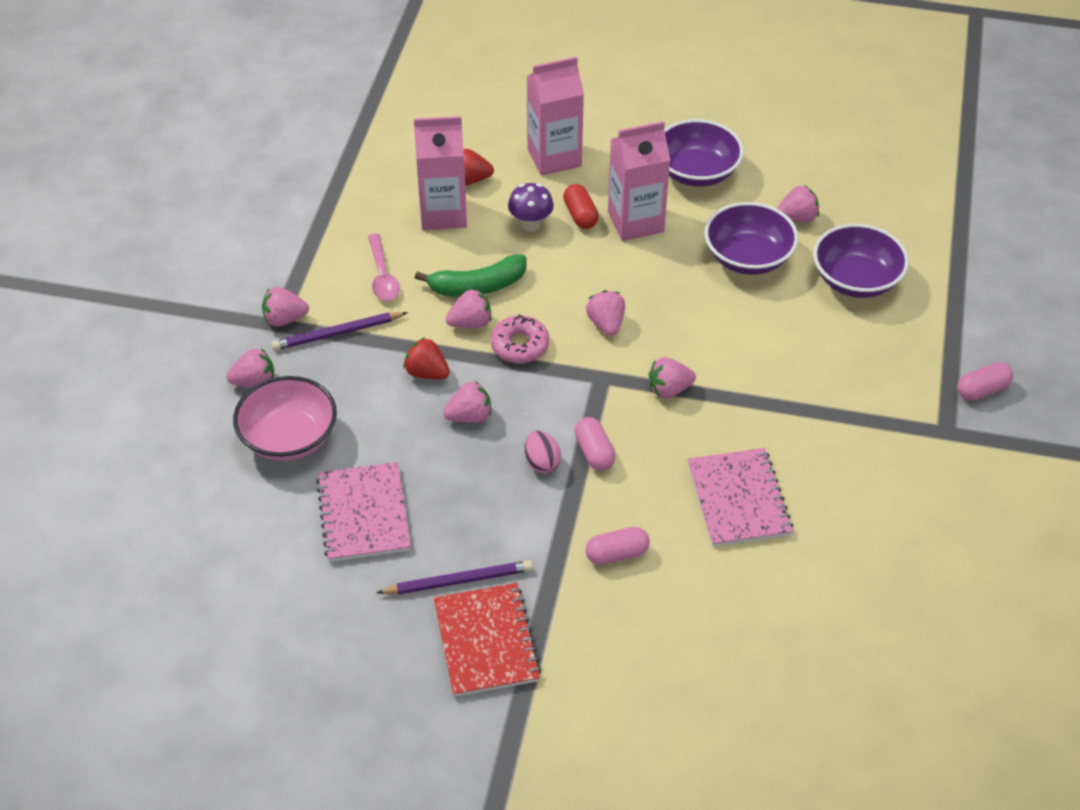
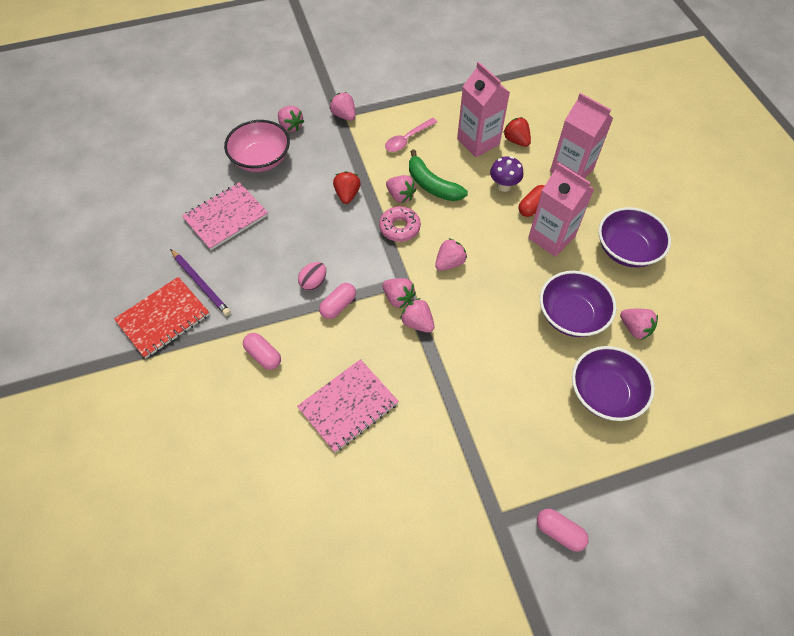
camera: 60 degrees right, 10 degrees up
(337, 333) = (349, 142): purple pencil -> none
(469, 416) = (327, 230): pink strawberry -> pink strawberry (398, 298)

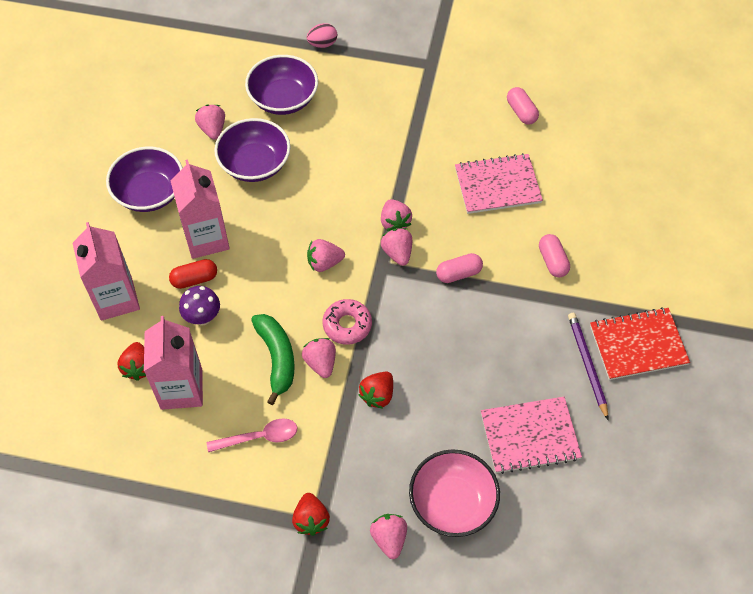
camera: 150 degrees left, 0 degrees up
(313, 282) = (470, 309): pink egg -> pink egg (322, 44)
(344, 115) = (311, 520): pink strawberry -> red strawberry
(559, 532) = (393, 40): pink capsule -> pink capsule (521, 112)

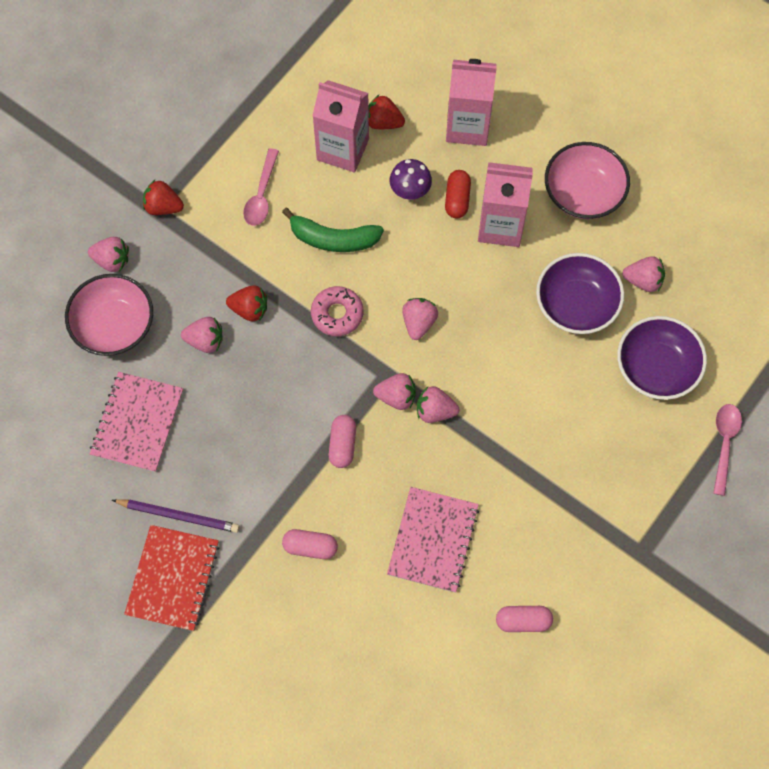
camera: 115 degrees right, 10 degrees up
(149, 193) = (583, 193): purple bowl -> pink bowl
(321, 363) = (309, 274): pink strawberry -> pink strawberry (205, 340)
(322, 44) = (724, 443): pink egg -> pink spoon
(377, 395) = (249, 309): red strawberry -> red strawberry turned 135 degrees clockwise

